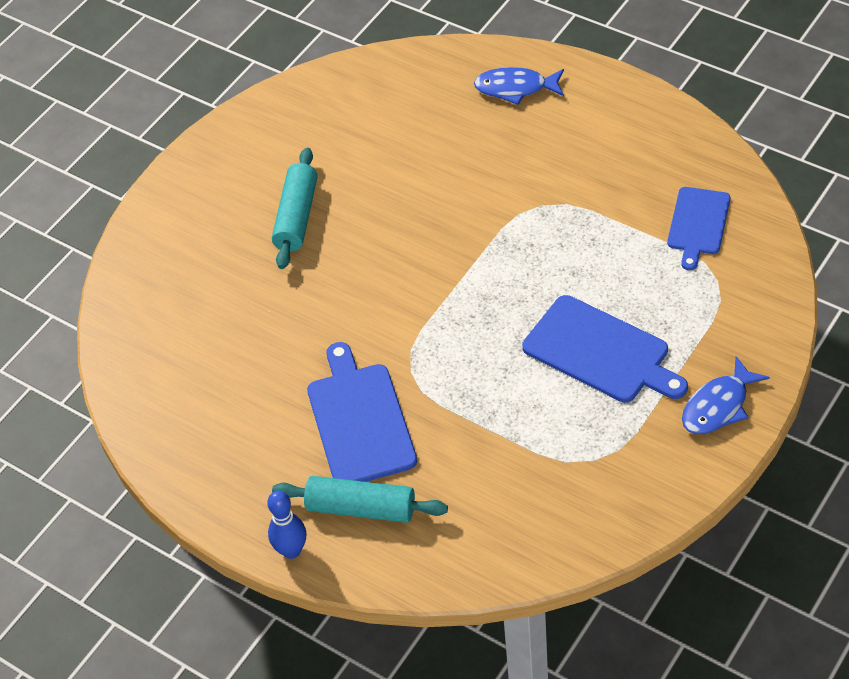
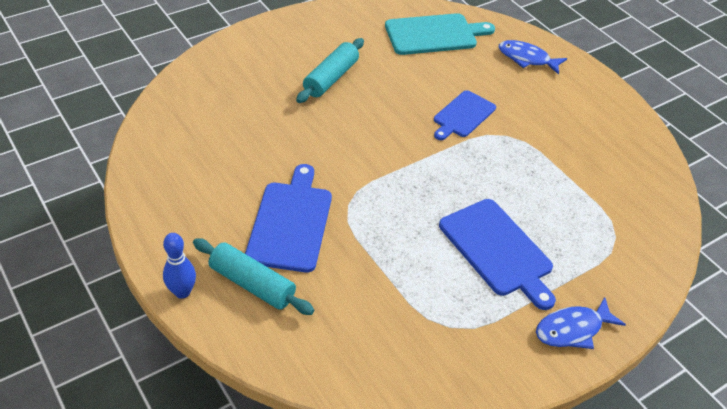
camera: 15 degrees right, 5 degrees down
(387, 100) = (434, 34): none -> turquoise cutting board
(698, 224) = (618, 192): blue cutting board -> blue cutting board (463, 115)

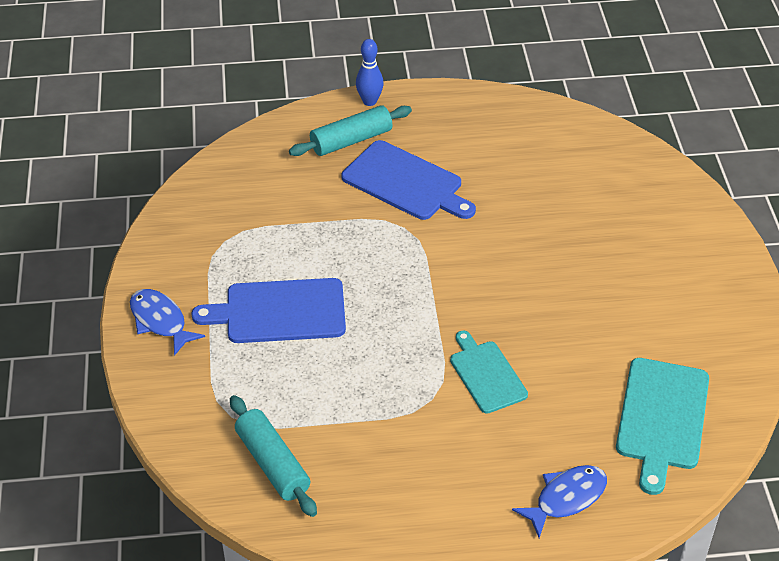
camera: 120 degrees right, 0 degrees up
(331, 78) = (610, 282): turquoise rolling pin -> turquoise rolling pin (272, 463)
(463, 115) = (486, 374): blue cutting board -> turquoise cutting board
(573, 329) = (160, 321): blue fish -> blue fish turned 45 degrees counterclockwise

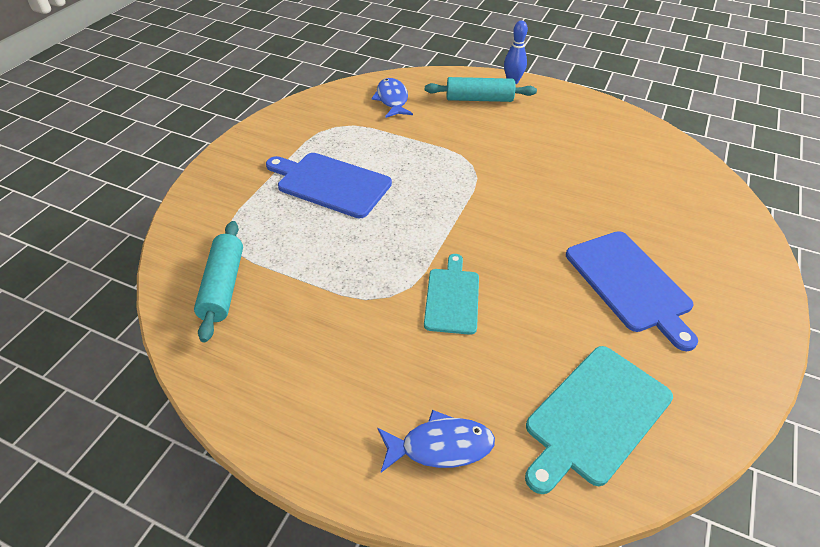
camera: 30 degrees right, 0 degrees up
(160, 321) = (245, 157): blue fish -> blue fish (392, 100)
(406, 183) = (498, 137): blue cutting board -> blue cutting board (630, 284)

